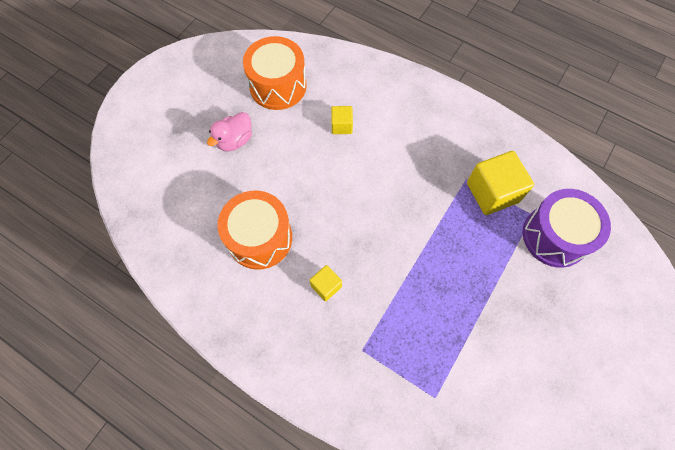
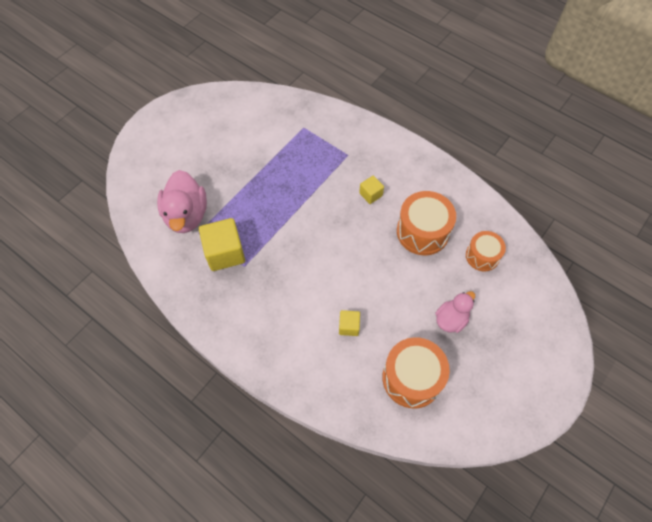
camera: 175 degrees left, 5 degrees down
(190, 213) = (482, 256): none -> orange drum
(555, 236) = (186, 215): purple drum -> pink duck

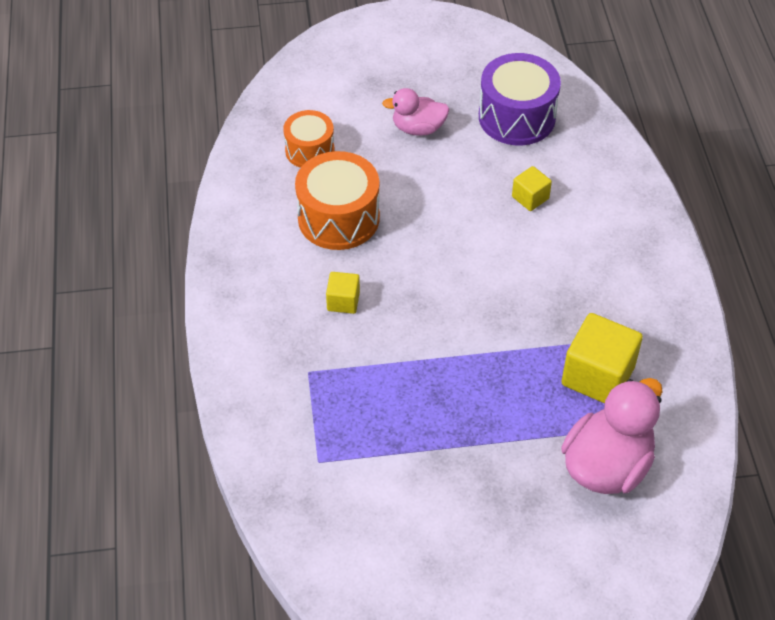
camera: 135 degrees left, 10 degrees down
(412, 378) = (517, 117): orange drum -> purple drum

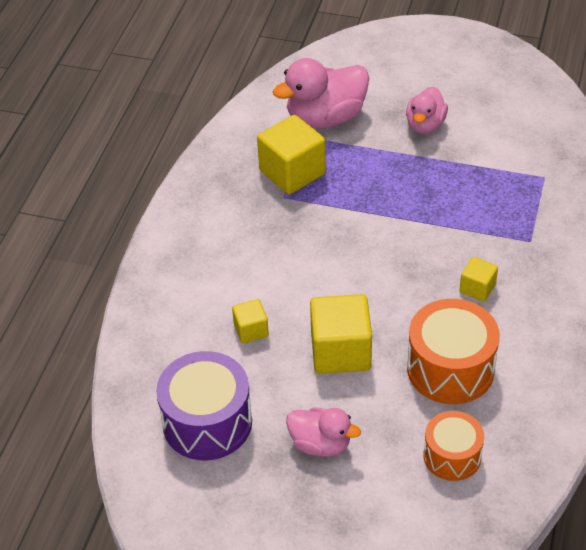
camera: 155 degrees left, 5 degrees down
(441, 203) = (340, 351): none -> yellow cube
(485, 494) = (425, 125): none -> pink duck

